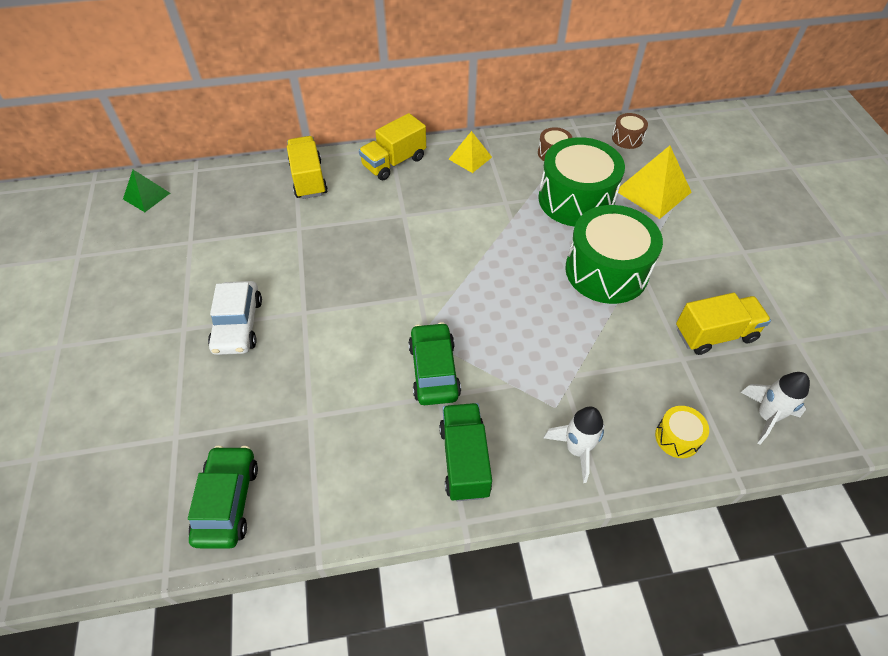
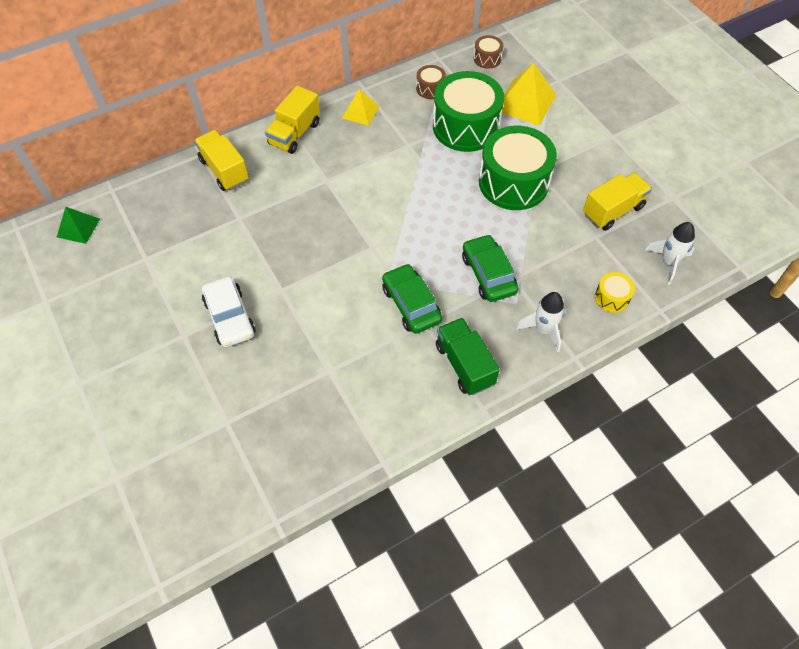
camera: 20 degrees left, 5 degrees up
(227, 501) = (296, 455): green car -> green car (488, 274)

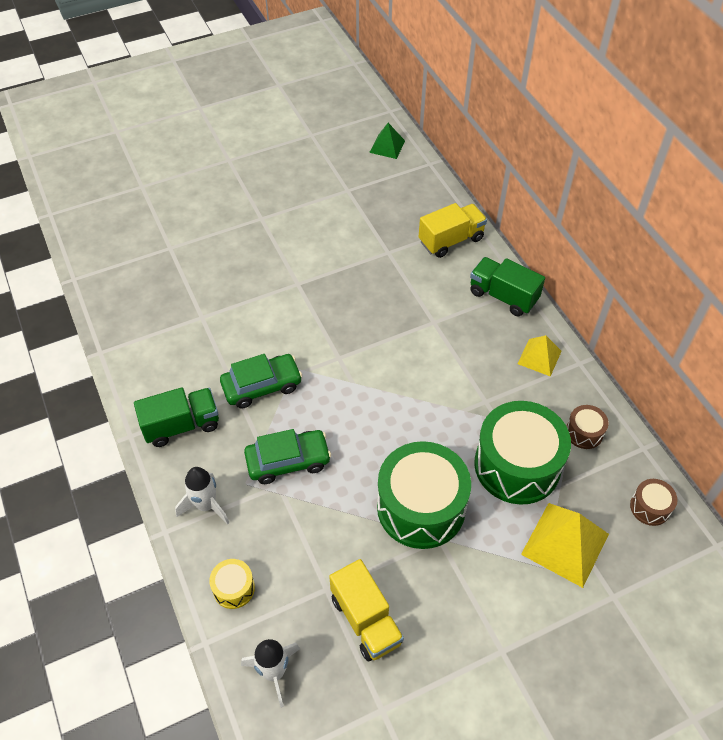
camera: 95 degrees right, 5 degrees down
(230, 317) = (273, 248): white car -> none
(295, 134) = (503, 296): yellow truck -> green truck

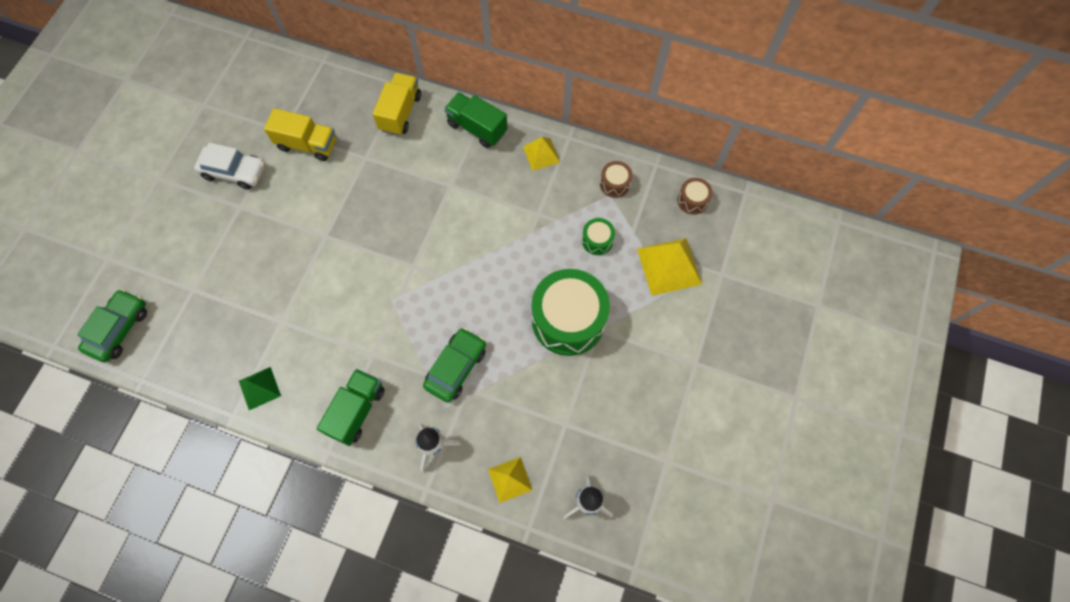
camera: 45 degrees left, 15 degrees up
(234, 588) = (510, 479): yellow drum -> yellow pyramid
(262, 386) = (382, 333): green car -> green car (119, 329)
(283, 192) = (234, 171): none -> white car
(366, 620) = (606, 419): yellow truck -> yellow truck (307, 144)
(387, 146) = (275, 70): green pyramid -> green pyramid (259, 388)
(503, 296) = (477, 128): green truck -> green truck turned 45 degrees clockwise
(517, 465) = (597, 240): green drum -> green drum, size x0.44

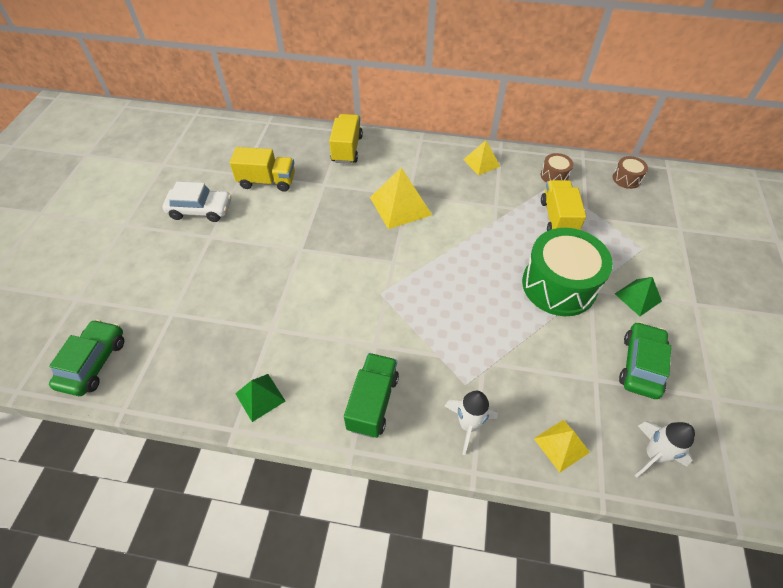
camera: 10 degrees left, 15 degrees down
(456, 367) = (465, 344): green car -> green car (640, 365)
(477, 128) = (418, 151): green truck -> none
(597, 240) = (557, 218): green drum -> yellow truck
(641, 346) = (638, 297): none -> green pyramid
(669, 266) = (630, 229): yellow pyramid -> yellow pyramid (400, 206)

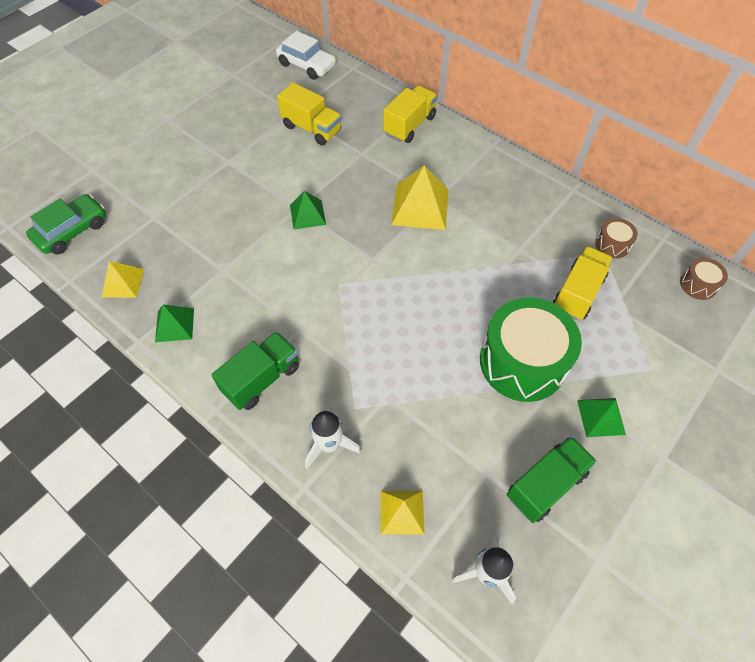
camera: 30 degrees right, 5 degrees up
(200, 210) = (236, 132): white car -> white car (306, 65)
(313, 250) = (307, 214): none -> green pyramid
(481, 162) = (540, 196): yellow pyramid -> yellow pyramid (123, 282)
(640, 365) = (545, 485): green car -> green truck

